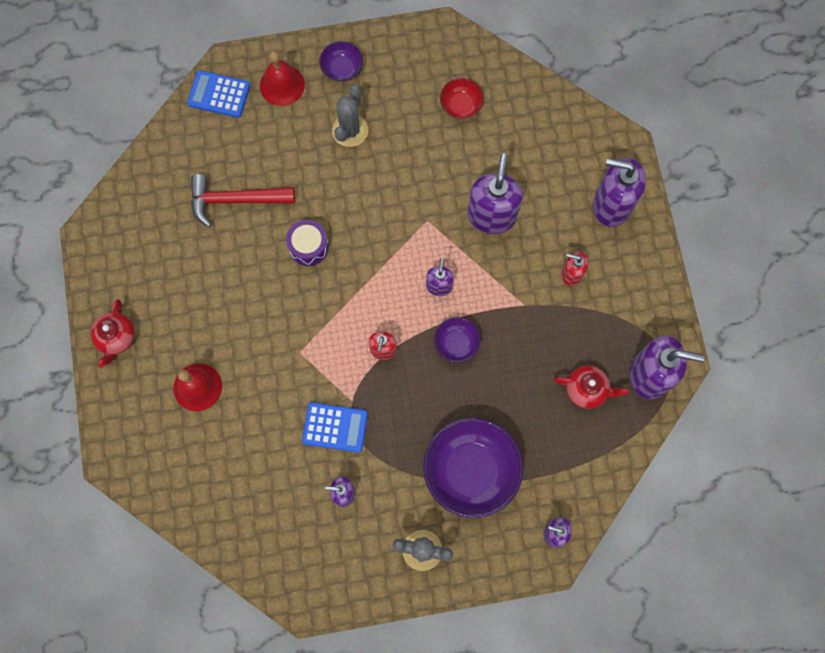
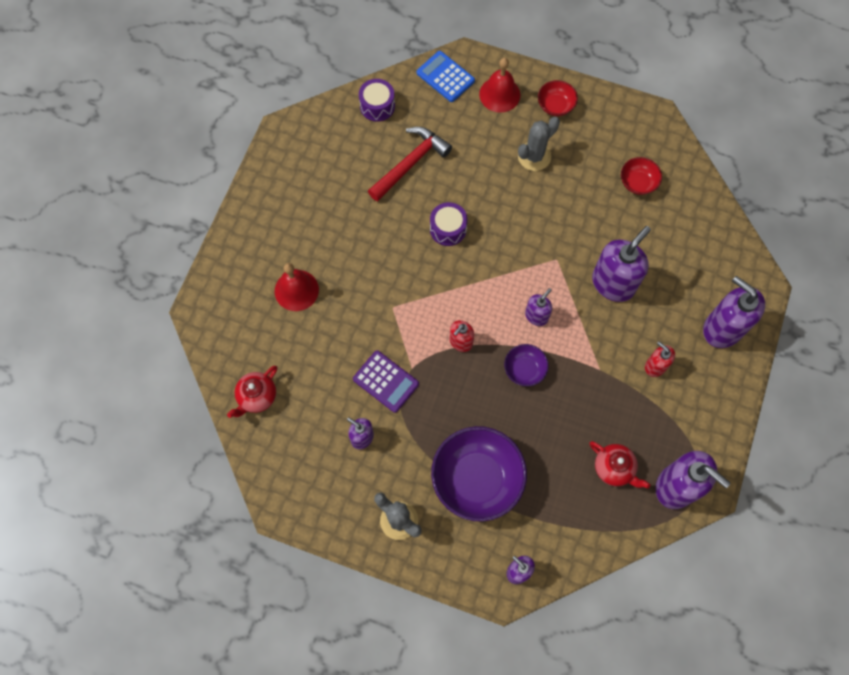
camera: 30 degrees right, 5 degrees down
(116, 338) = (257, 219): red teapot -> red teapot (257, 397)
(168, 159) = (377, 106): none -> purple drum
(235, 200) = (410, 163): red hammer -> red hammer turned 105 degrees clockwise
(335, 427) = (386, 381): blue calculator -> purple calculator
(342, 69) = (555, 106): purple bowl -> red bowl

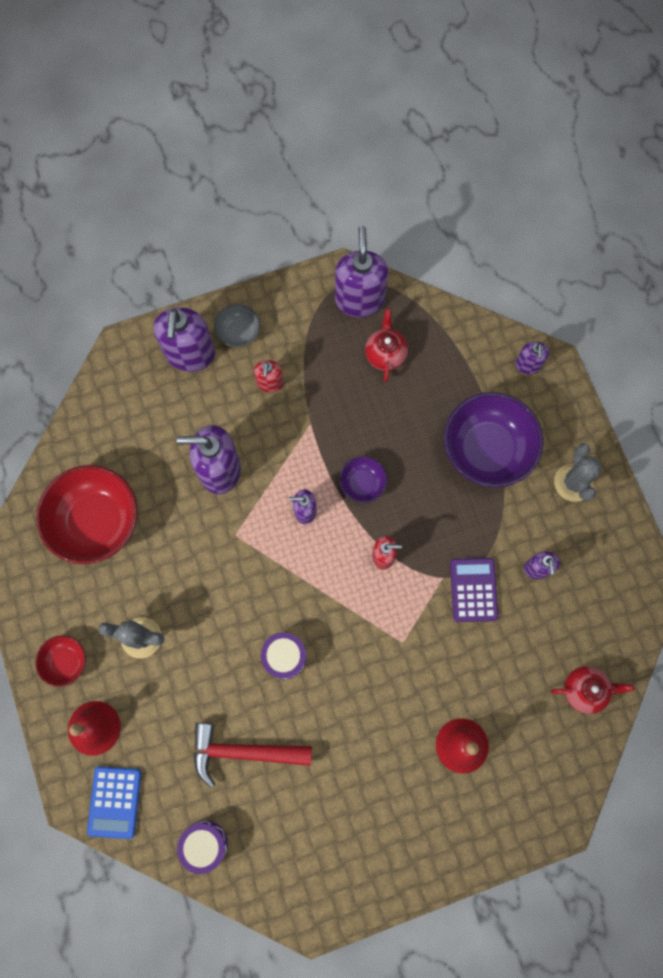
camera: 130 degrees left, 5 degrees up
(638, 183) = (96, 521): red bowl -> red bowl, size x2.04
(715, 375) = (238, 332): none -> grey bowl

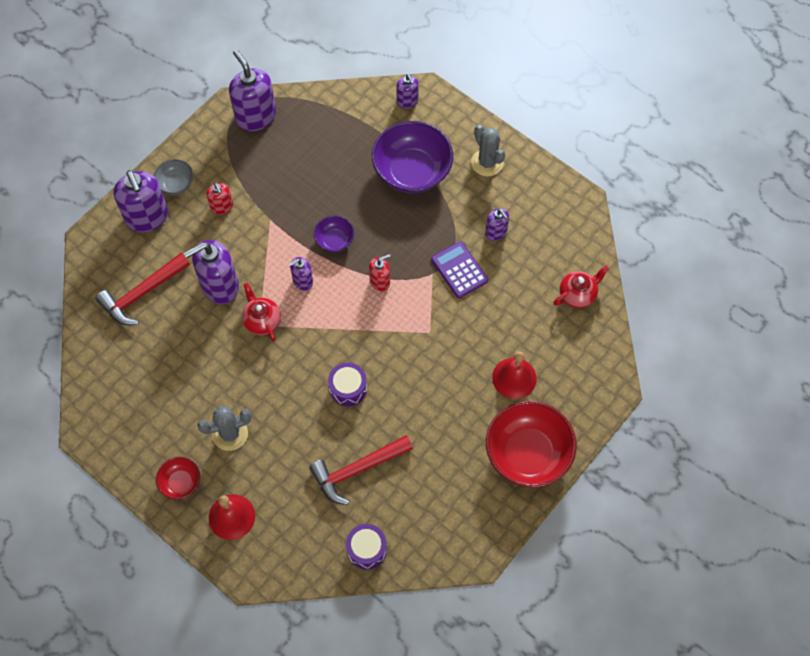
camera: 30 degrees left, 10 degrees down
(96, 521) = (144, 371): red bowl -> red bowl (527, 454)
(114, 802) = (279, 559): blue calculator -> none
(139, 436) = (142, 294): none -> red hammer
(385, 354) = (298, 144): red teapot -> red teapot (262, 320)

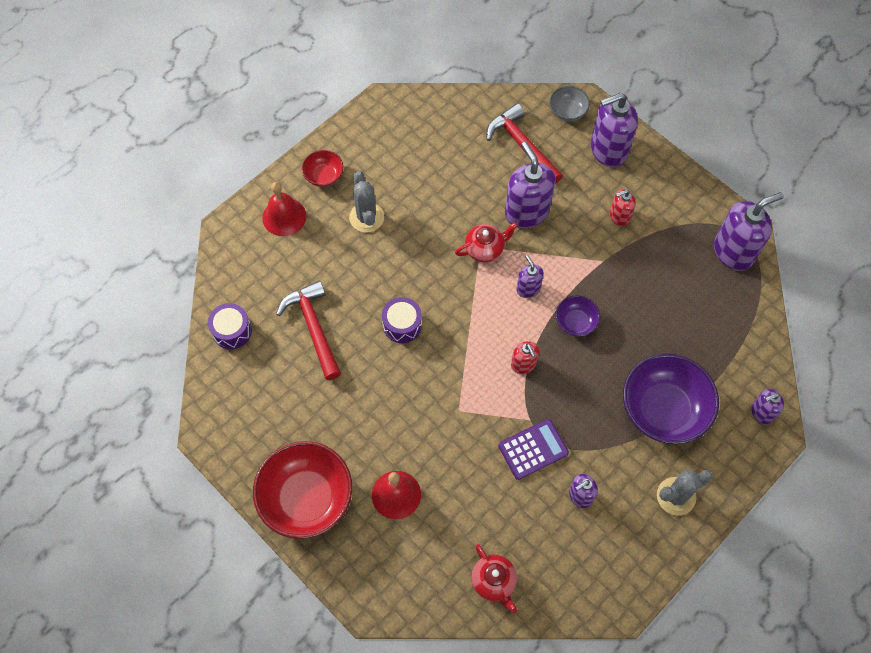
camera: 95 degrees right, 0 degrees up
(176, 184) = (647, 175): grey bowl -> grey bowl (567, 111)

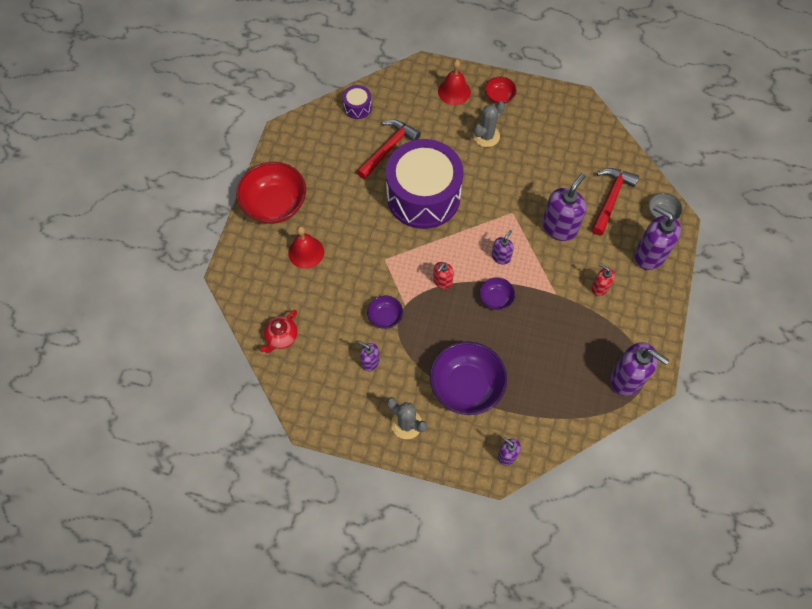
camera: 60 degrees right, 0 degrees up
(402, 325) = (423, 196): purple drum -> purple drum, size x2.50
(485, 249) = (512, 216): red teapot -> none
(533, 449) = (385, 317): purple calculator -> purple bowl

